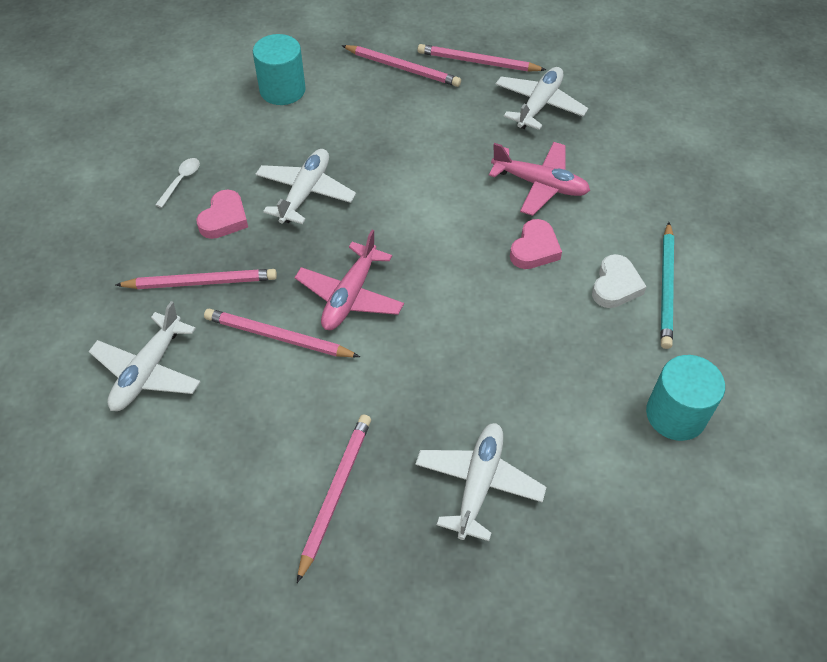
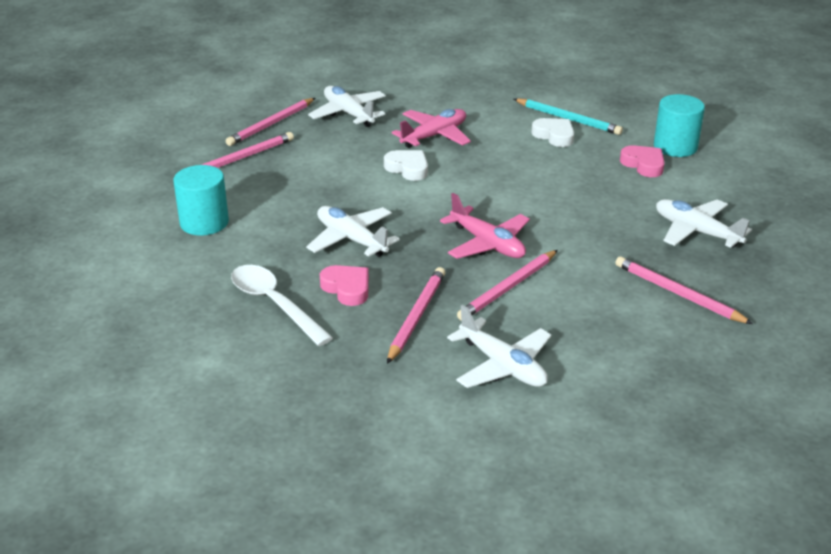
camera: 65 degrees left, 20 degrees down
(181, 180) = (274, 303): white spoon -> white spoon, size x2.01
(459, 187) = (408, 168): none -> white heart
(534, 249) = (497, 155): pink heart -> pink heart (643, 164)

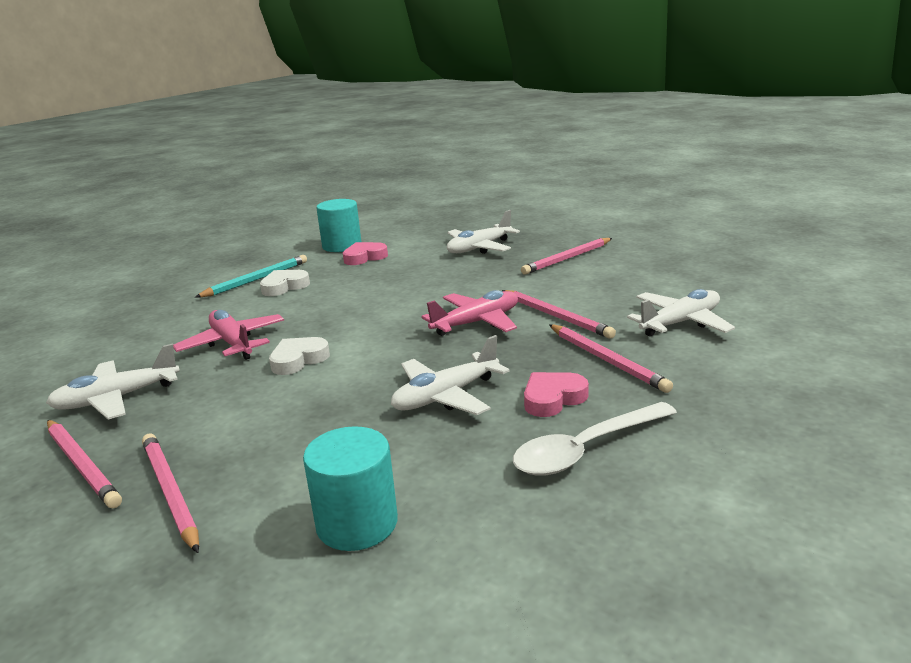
camera: 80 degrees left, 10 degrees down
(416, 316) = (606, 360): pink pencil -> pink pencil turned 150 degrees counterclockwise

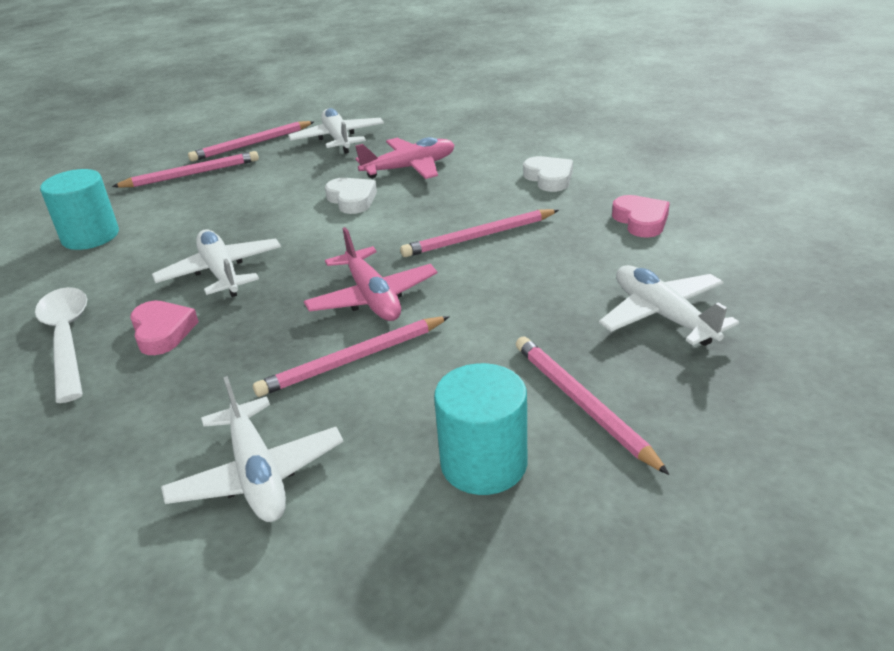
camera: 100 degrees right, 10 degrees up
(256, 280) = (579, 161): turquoise pencil -> none
(342, 246) = (696, 203): turquoise cylinder -> turquoise cylinder (483, 463)
(606, 360) = (208, 381): pink pencil -> pink pencil (479, 237)

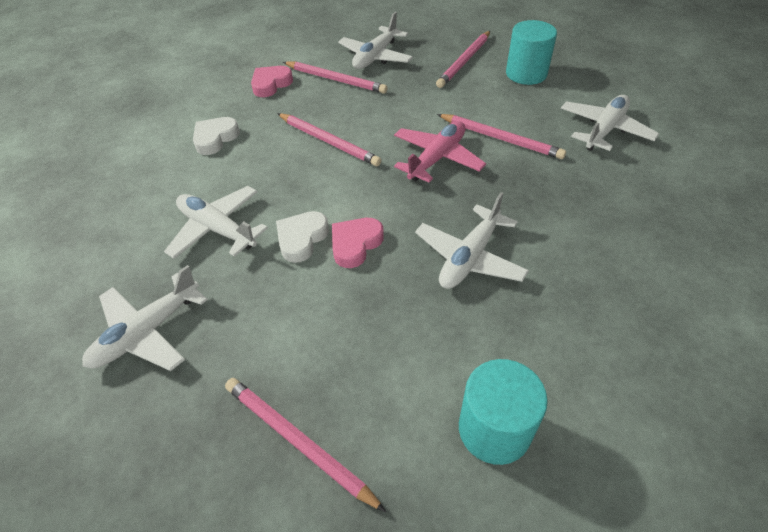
camera: 120 degrees left, 15 degrees up
(67, 339) = (620, 295): white spoon -> none
(162, 332) = (559, 241): pink heart -> pink heart (355, 244)
(252, 144) = (179, 431): pink pencil -> pink pencil (335, 79)
(409, 168) = (217, 229): pink plane -> white plane

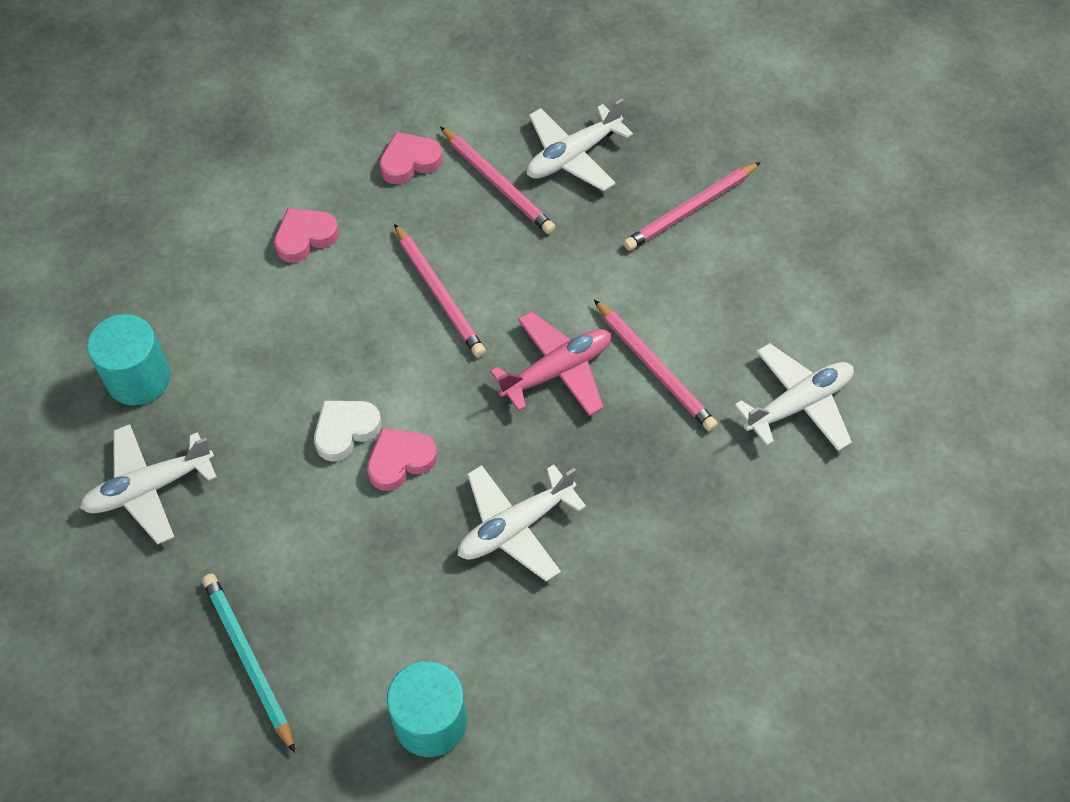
camera: 20 degrees right, 10 degrees up
(215, 138) = (305, 237): white heart -> pink heart
(217, 229) = (260, 382): white plane -> none
(298, 442) = (248, 660): pink pencil -> turquoise pencil
(526, 74) = (761, 265): turquoise cylinder -> turquoise cylinder (138, 378)

